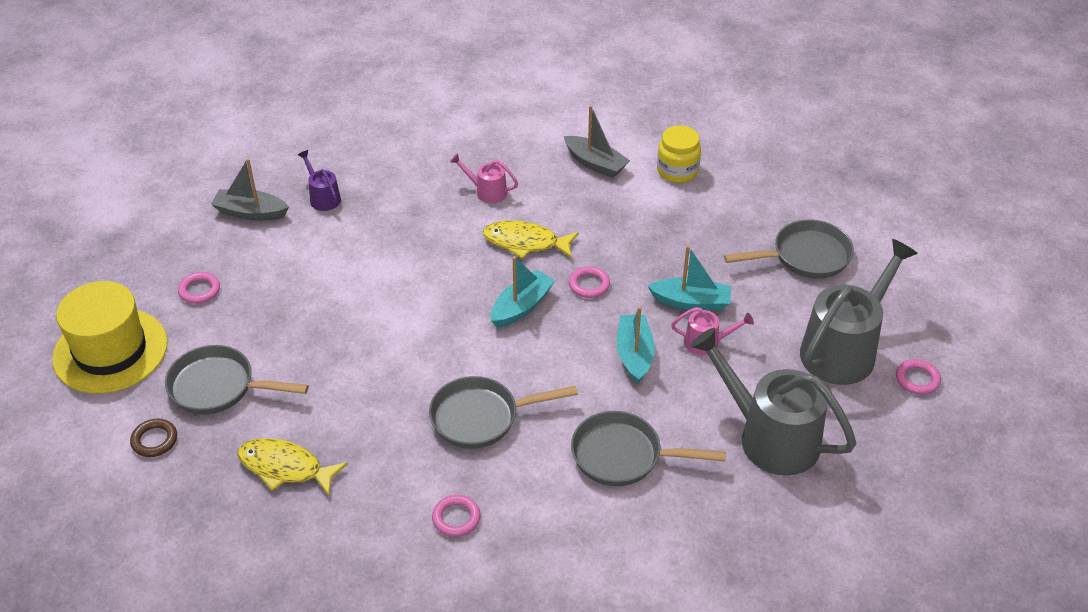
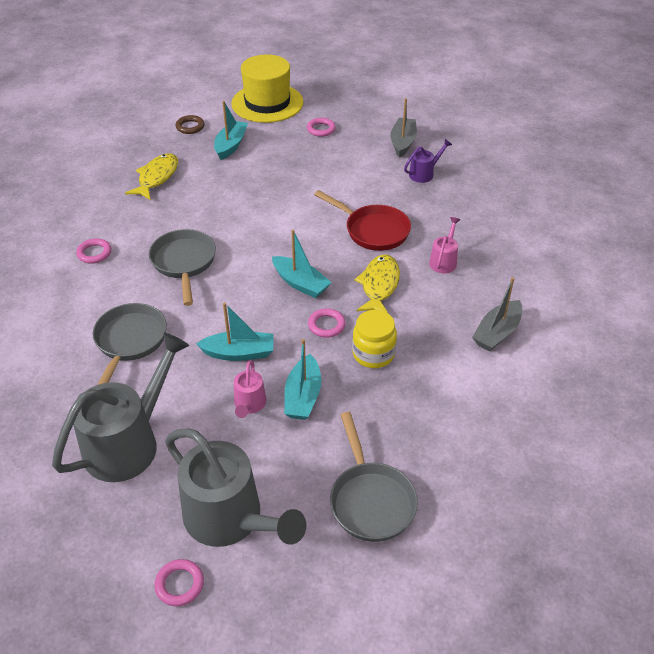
camera: 90 degrees right, 0 degrees up
(218, 387) = (231, 145): grey pan -> turquoise boat
(430, 245) = (373, 230): none -> red pan
(677, 171) = (497, 396): yellow jar -> yellow jar (373, 354)

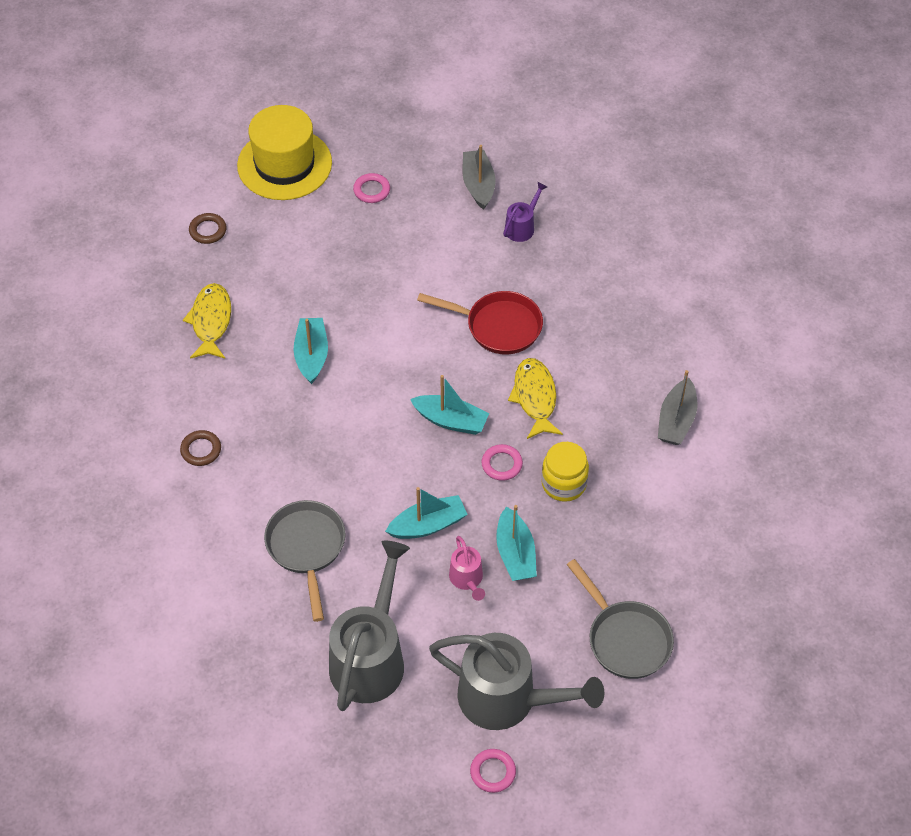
camera: 20 degrees left, 10 degrees up
(94, 253) = (201, 450): pink ring -> brown ring
(184, 263) = (310, 433): grey pan -> none
(231, 145) = (274, 246): turquoise boat -> turquoise boat (311, 355)
(444, 261) = (590, 345): pink watering can -> none

